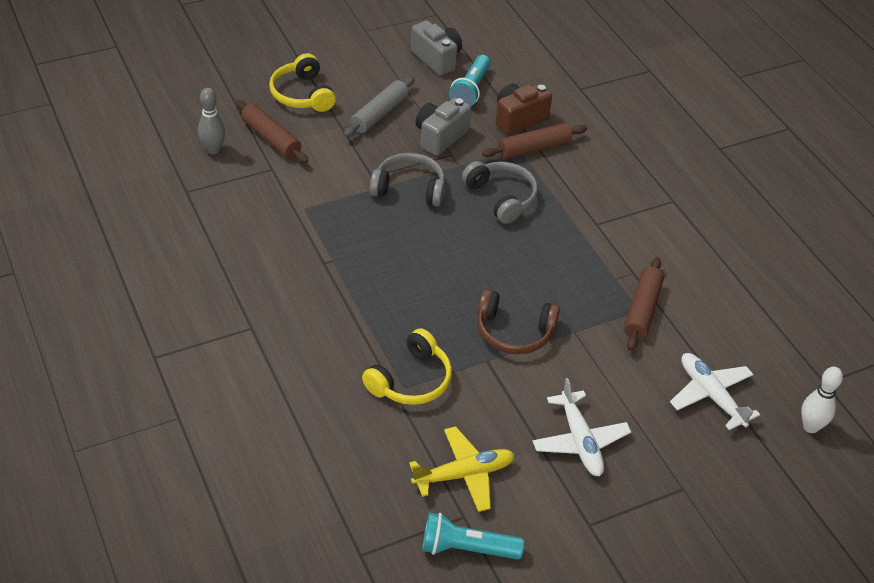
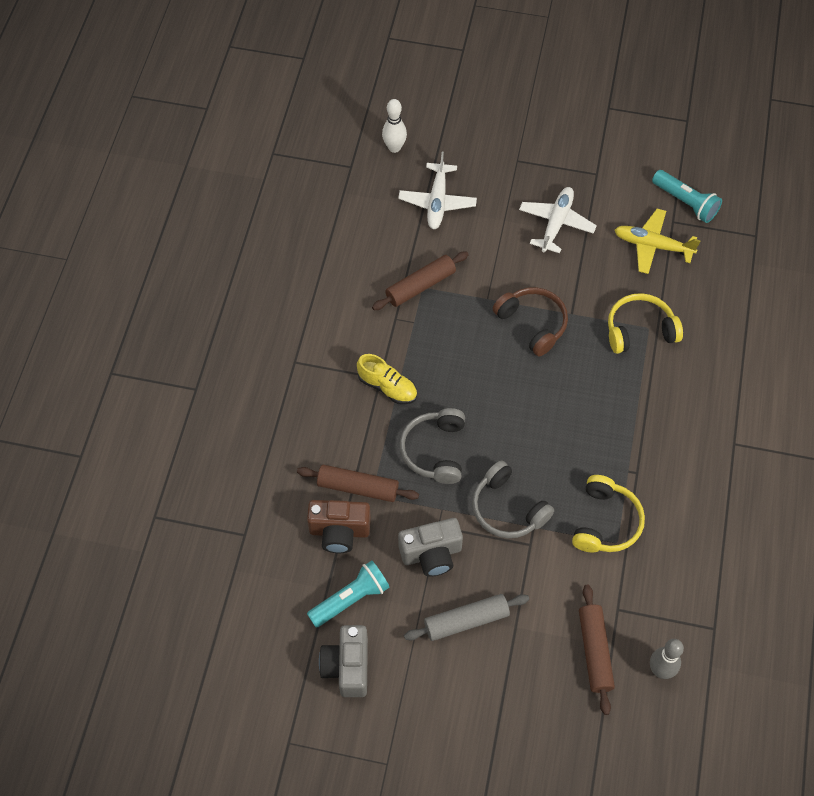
camera: 140 degrees left, 15 degrees up
(302, 94) = (524, 698): yellow headphones -> yellow headphones (605, 522)
(584, 220) = (387, 387): none -> yellow shoe

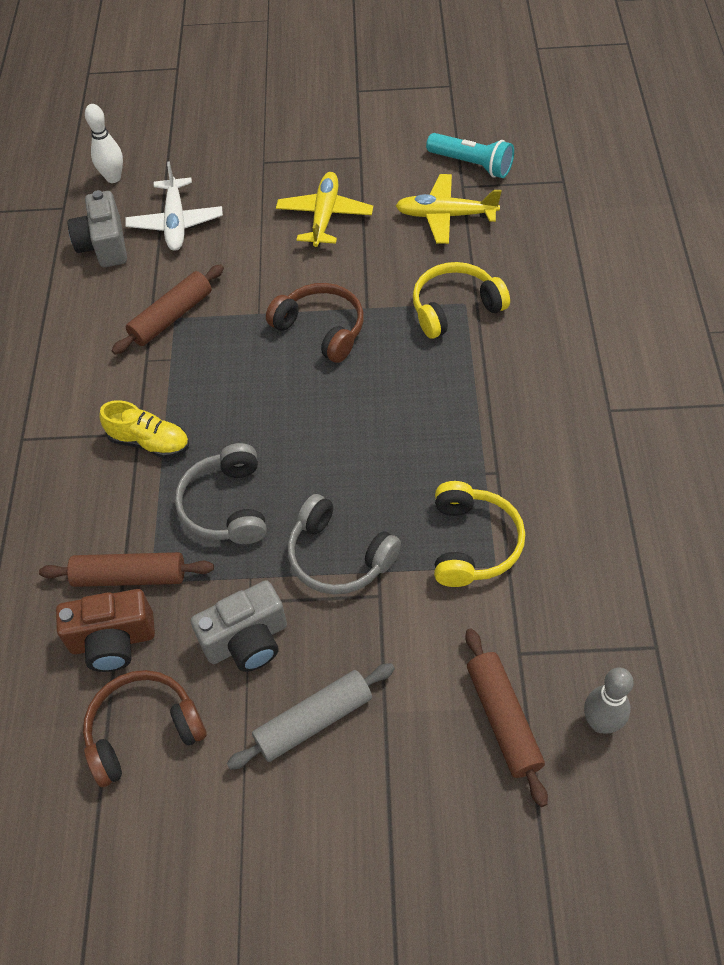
camera: 10 degrees left, 5 degrees down
(347, 667) = (153, 831): grey camera -> grey camera (104, 245)
(351, 599) = (143, 731): turquoise flashlight -> brown headphones
(556, 223) = (325, 216): white plane -> yellow plane

